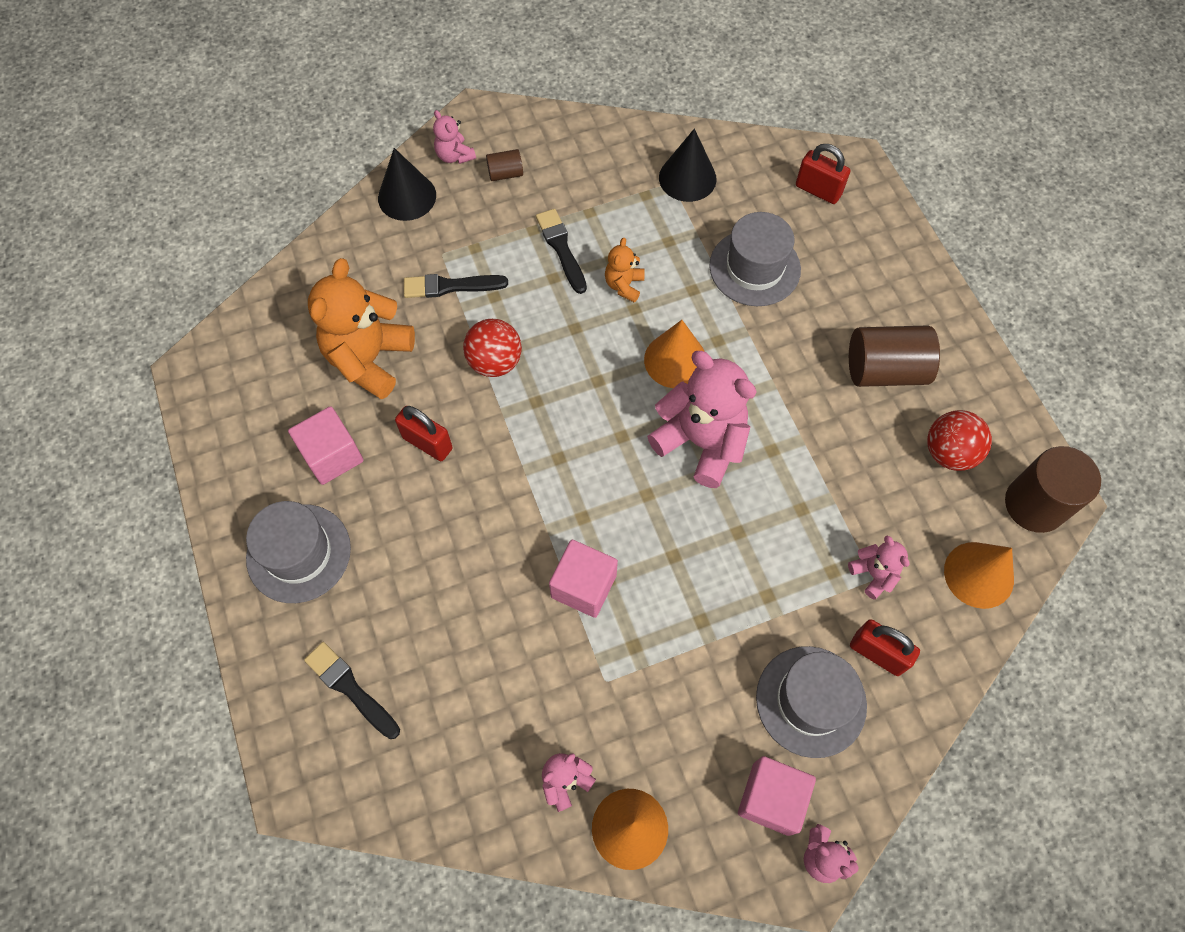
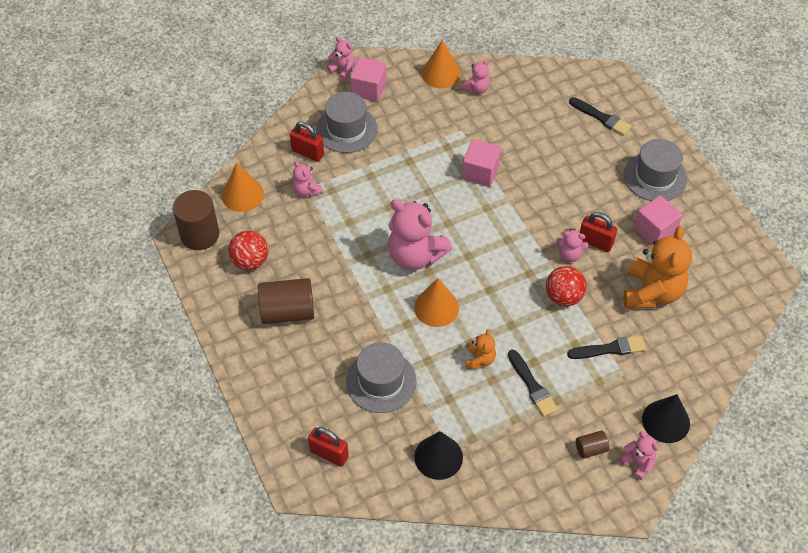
camera: 175 degrees right, 10 degrees down
(471, 426) = (569, 254): none -> pink teddy bear

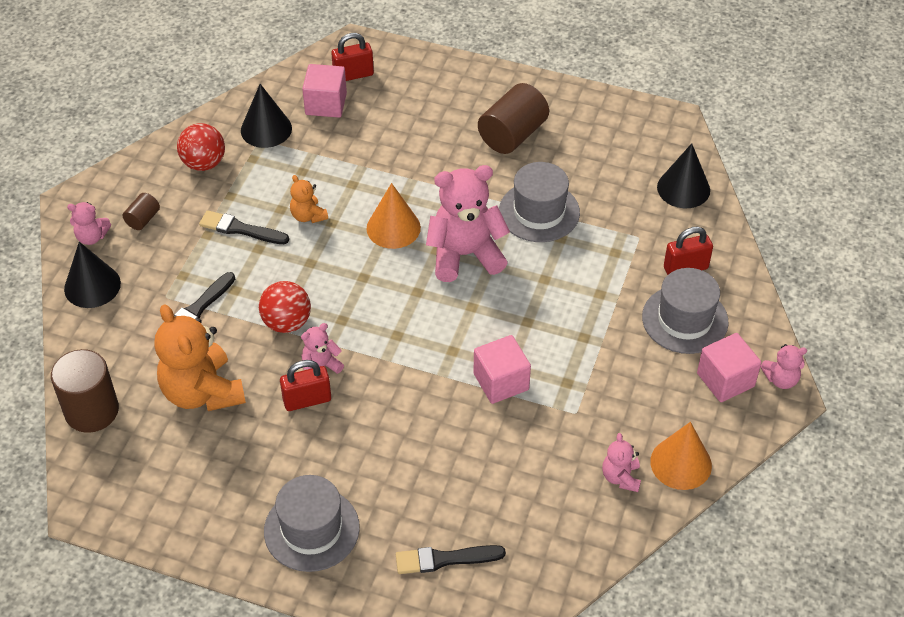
camera: 135 degrees right, 5 degrees down
(200, 235) = (666, 133): brown cylinder -> brown cylinder (92, 411)
(242, 194) = (683, 188): orange cone -> black cone
(250, 261) = (596, 146): red ball -> red ball (204, 163)
(306, 190) = (636, 234): pink teddy bear -> none
(381, 381) = (372, 143): grey hat -> grey hat (539, 212)
(655, 230) = (256, 462): pink cube -> pink cube (326, 104)

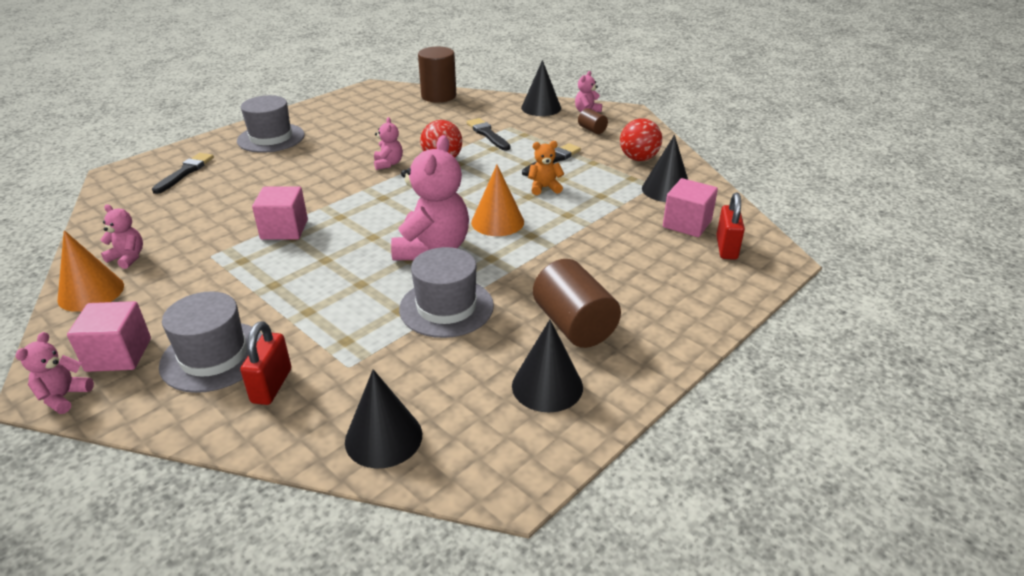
camera: 115 degrees right, 15 degrees down
(202, 392) = (415, 125): orange teddy bear -> none
(307, 400) = (367, 154): red padlock -> none
(585, 130) = (547, 386): none -> black cone

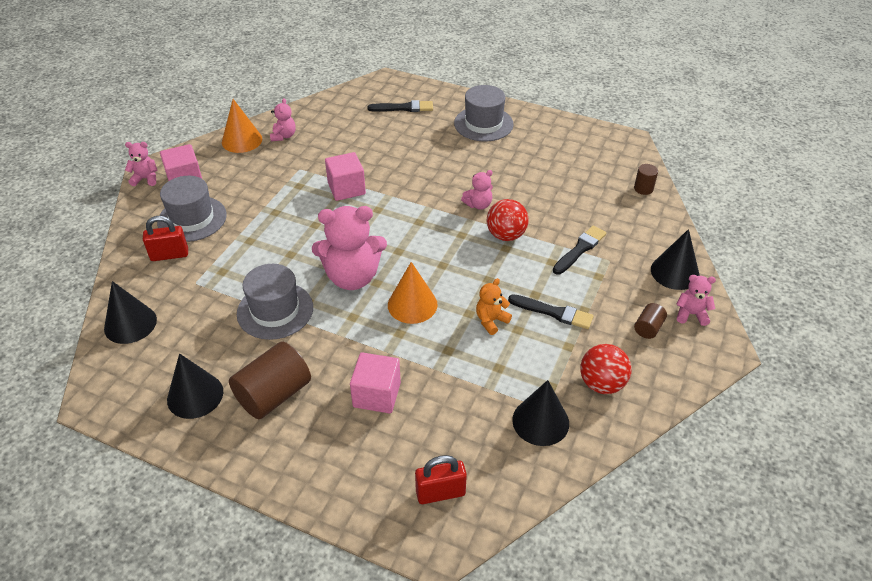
camera: 70 degrees right, 10 degrees up
(438, 96) = (643, 189): brown cylinder -> brown cylinder, size x0.49
(544, 188) = (491, 321): orange teddy bear -> orange teddy bear turned 105 degrees counterclockwise
(687, 224) = (474, 451): pink cube -> pink cube (377, 395)

